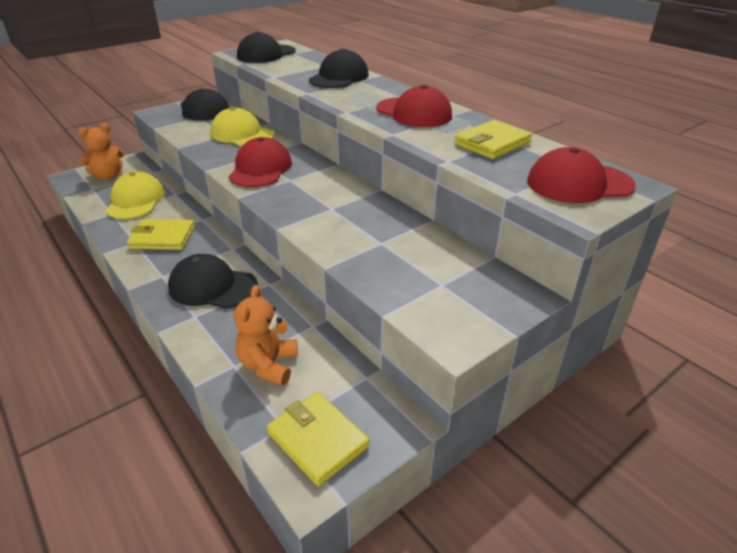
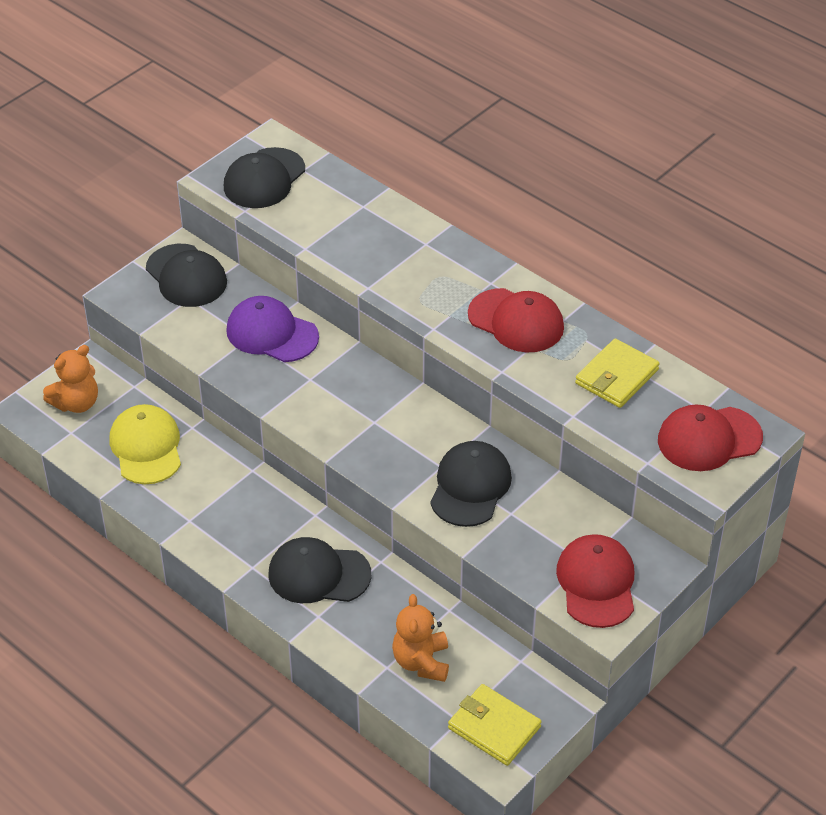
camera: 10 degrees left, 10 degrees up
(162, 238) = (220, 508): yellow wallet -> none
(242, 134) = (272, 333): yellow cap -> purple cap
(260, 169) = (329, 405): red cap -> red cap (596, 583)
(339, 77) = (396, 239): black cap -> black cap (470, 487)

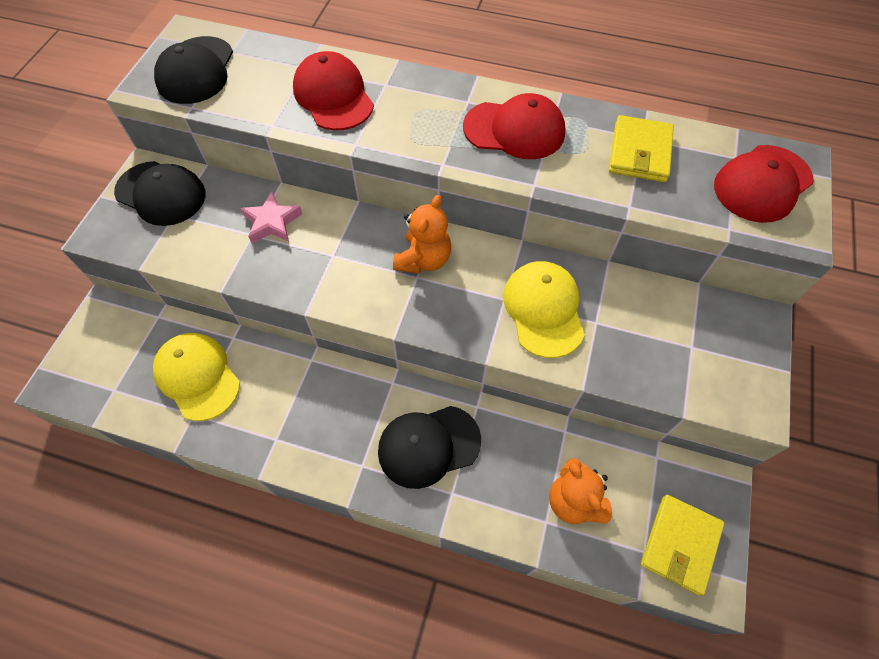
camera: 25 degrees left, 15 degrees up
(76, 403) = (107, 356): orange teddy bear -> orange teddy bear (423, 259)
(272, 333) = (272, 222): purple cap -> pink star
(470, 487) = (543, 310): black cap -> yellow cap
(494, 727) = (680, 544): yellow wallet -> yellow wallet turned 75 degrees counterclockwise
(596, 583) = (718, 365): red cap -> red cap (333, 96)

